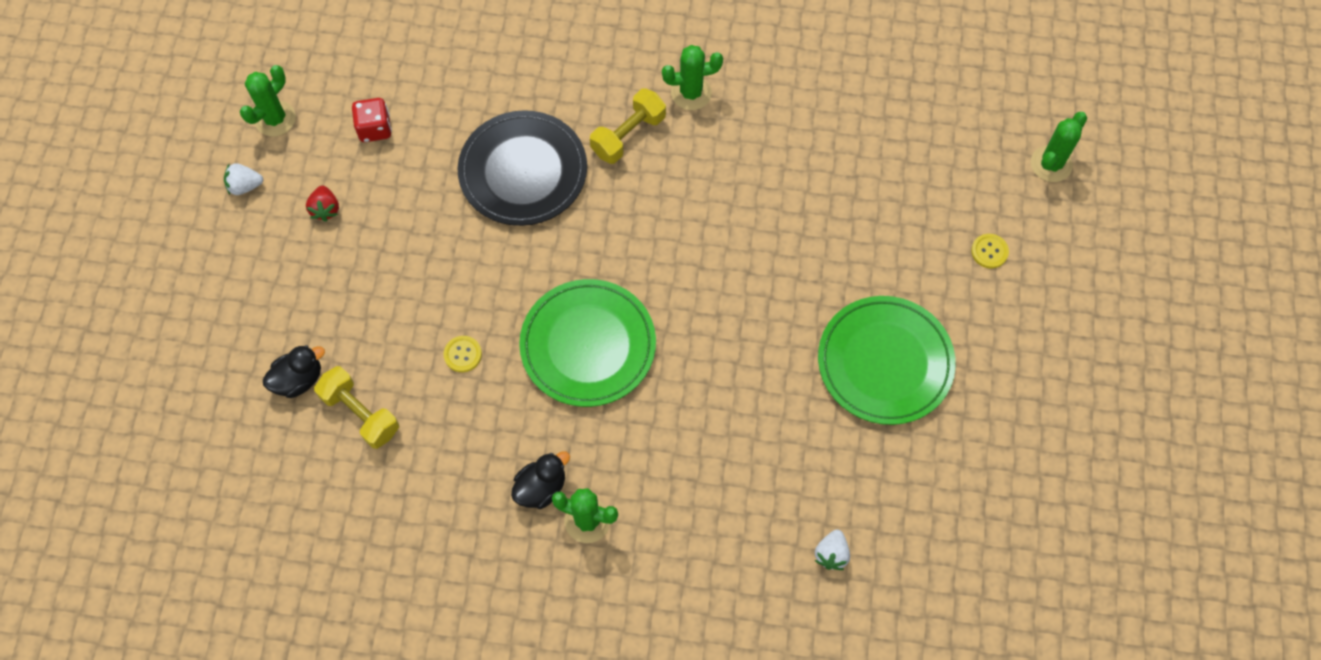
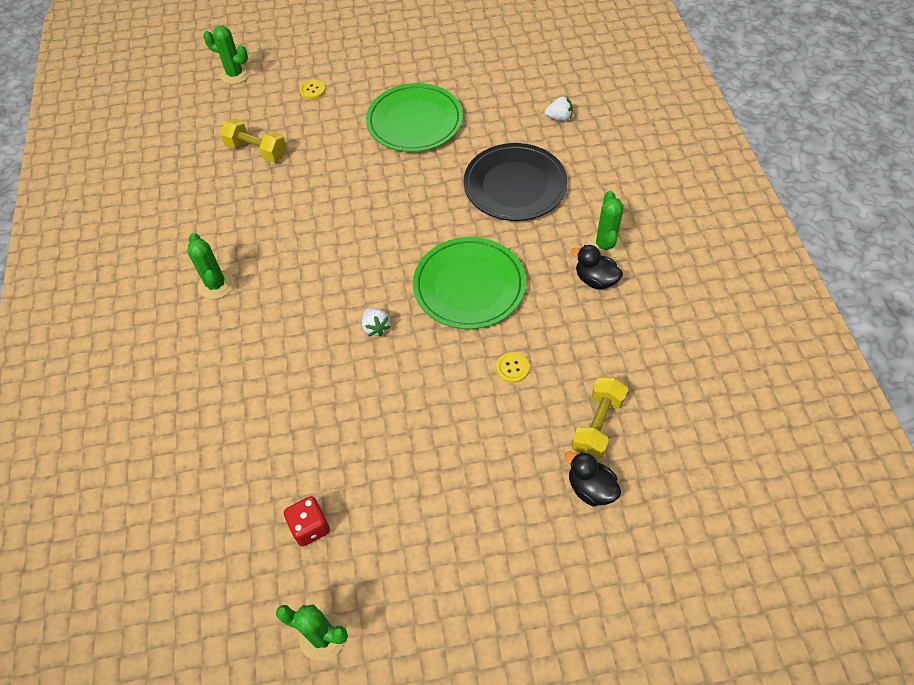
camera: 105 degrees left, 10 degrees down
(245, 186) = (411, 632): white strawberry -> white strawberry (376, 327)
(325, 209) = (413, 537): red strawberry -> none
(523, 171) = (324, 382): black plate -> black plate (515, 186)
(628, 135) = (268, 316): yellow dumbbell -> yellow dumbbell (256, 150)

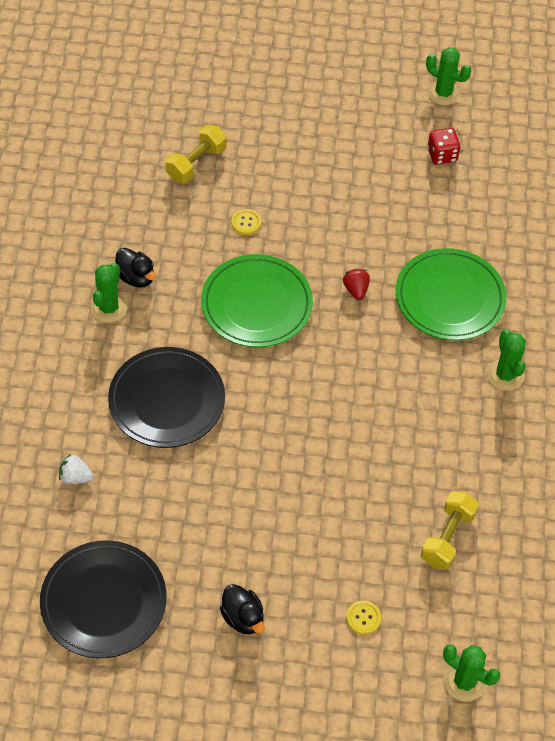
camera: 170 degrees left, 0 degrees up
(256, 150) = (447, 537): yellow dumbbell -> yellow dumbbell turned 75 degrees clockwise
(376, 327) = (356, 290): white strawberry -> red strawberry
(414, 122) = (247, 524): green plate -> green plate (449, 298)
(498, 56) = (103, 602): none -> black plate
(590, 488) = (223, 125): black duck -> black duck (243, 617)

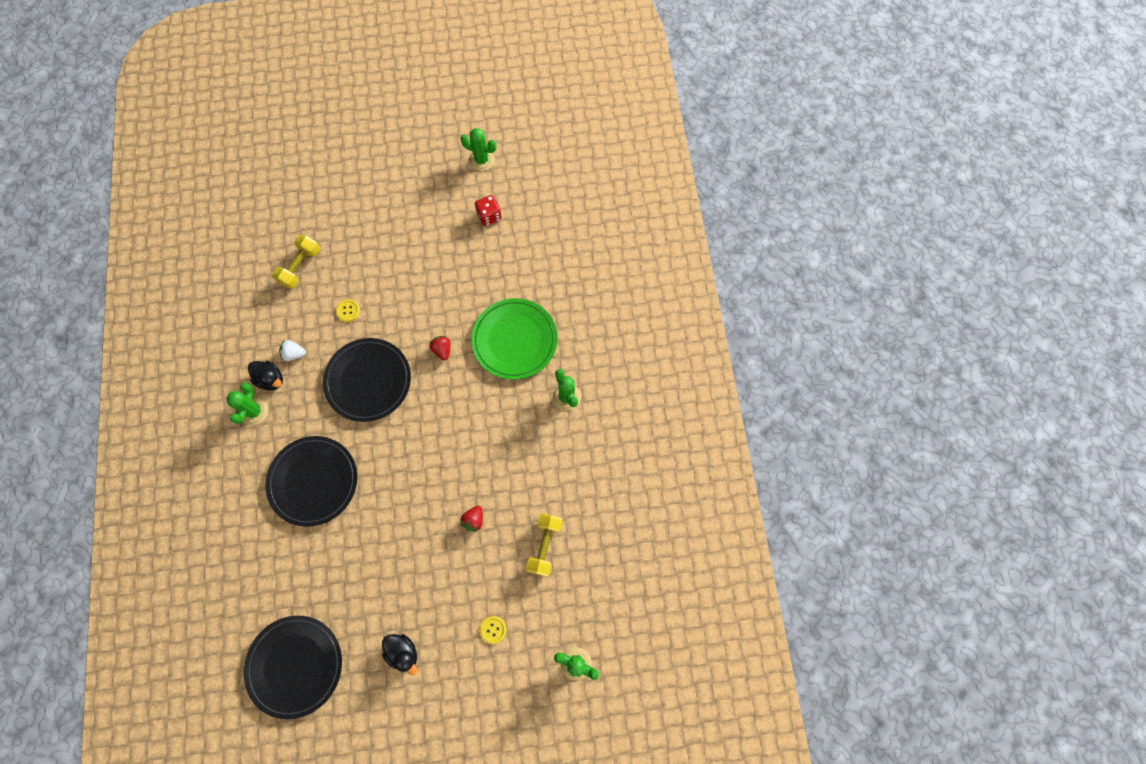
camera: 10 degrees left, 15 degrees up
(75, 477) = (255, 565): white strawberry -> white strawberry (294, 354)
(256, 304) = (368, 381): green plate -> black plate
(361, 488) = (474, 520): none -> red strawberry

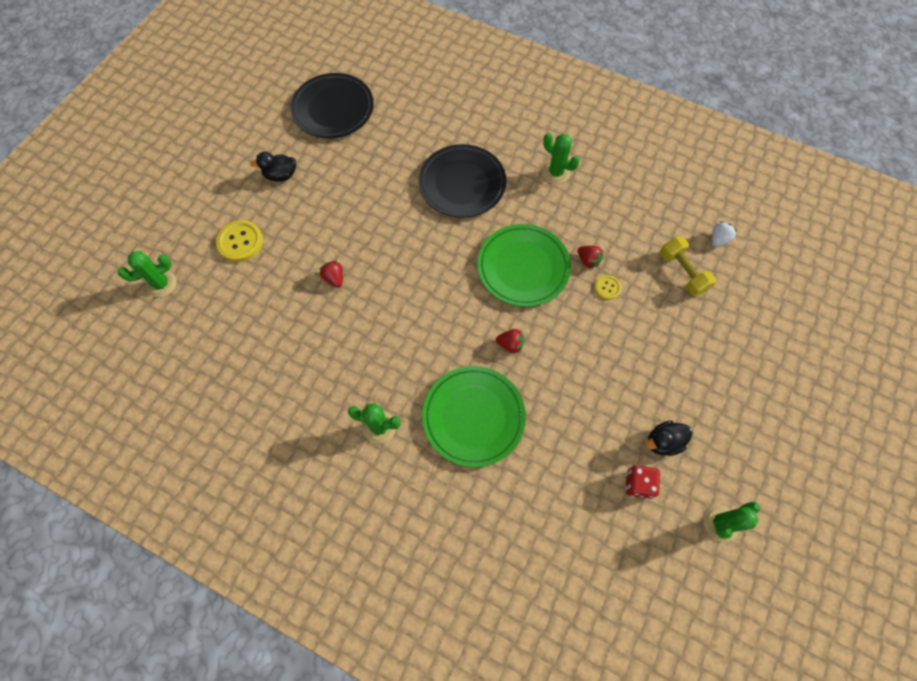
camera: 125 degrees right, 5 degrees down
(271, 379) = (578, 197): black duck -> black duck (663, 442)
(294, 354) = (591, 225): white strawberry -> white strawberry (718, 240)
(331, 337) = (588, 260): none -> red strawberry
(368, 381) = (523, 267): black plate -> green plate
(493, 629) = (240, 242): yellow button -> yellow button, size x1.79
(545, 546) = (266, 319): yellow dumbbell -> none

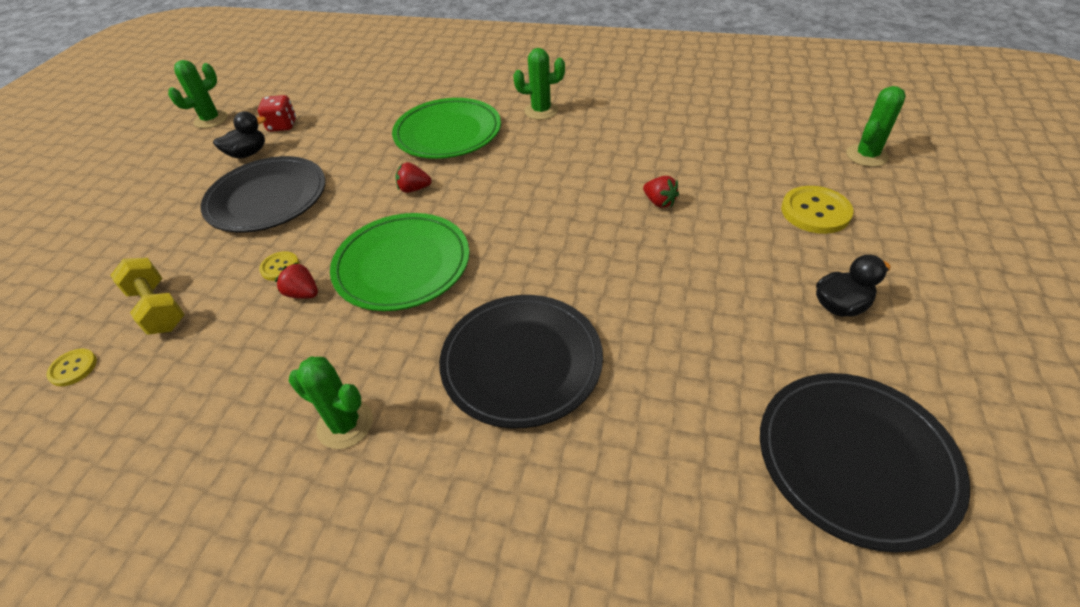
camera: 170 degrees right, 20 degrees down
(631, 367) = (267, 199): none -> black plate
(718, 240) = (73, 368): white strawberry -> yellow button

